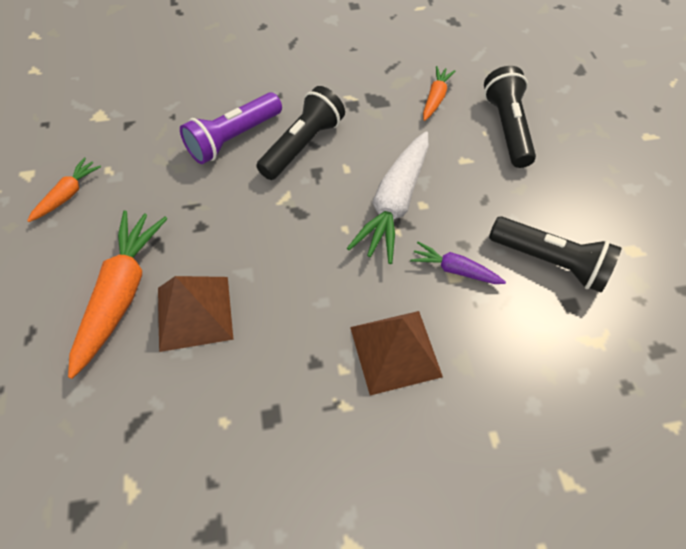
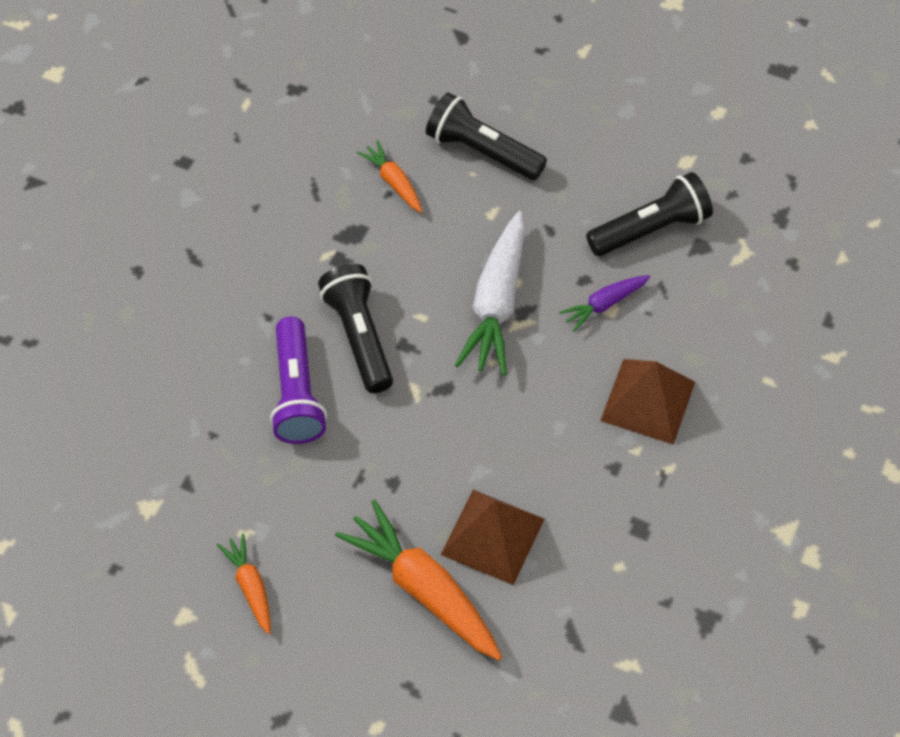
camera: 55 degrees left, 0 degrees up
(394, 203) = (496, 303): white carrot -> white carrot turned 45 degrees clockwise

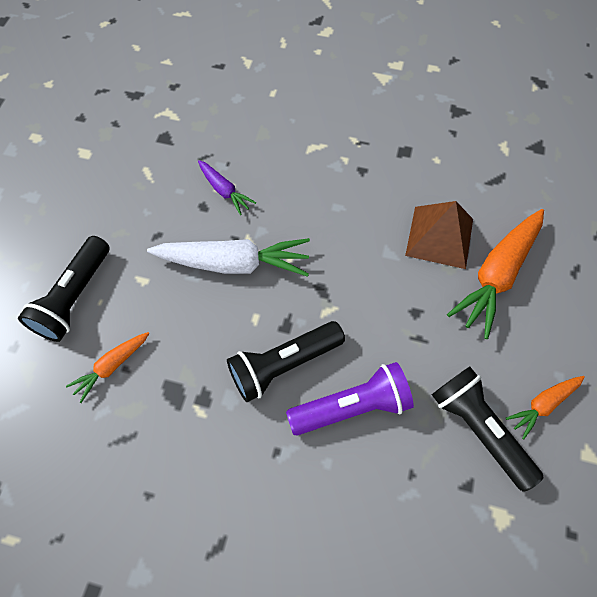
camera: 100 degrees left, 5 degrees up
(647, 401) = (303, 156): brown pyramid -> none
(650, 228) = (150, 169): black flashlight -> black flashlight (478, 429)

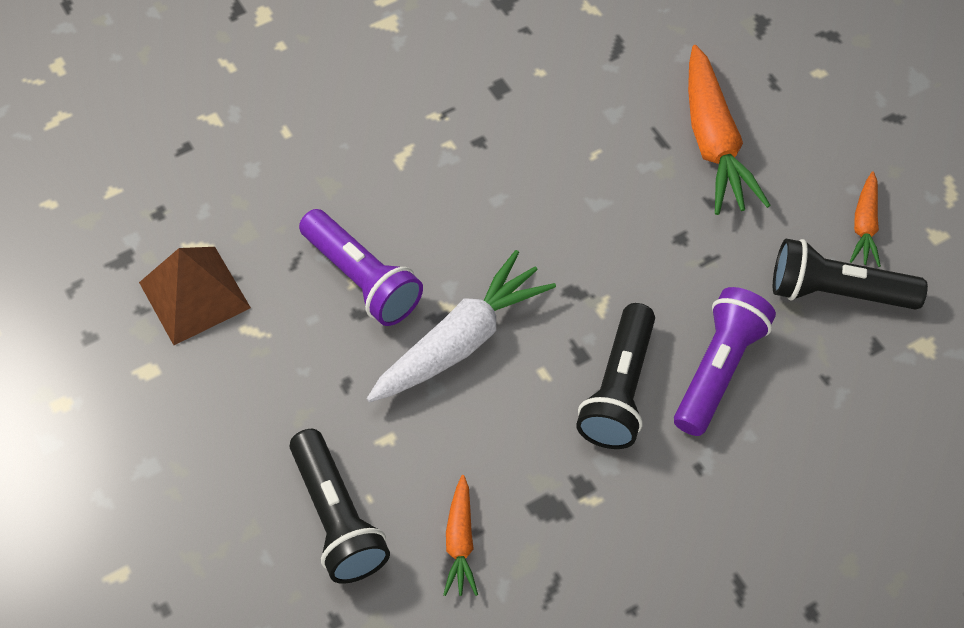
camera: 45 degrees left, 5 degrees down
(224, 191) = (362, 279): purple carrot -> purple flashlight
(439, 237) = (626, 148): brown pyramid -> brown pyramid (194, 295)

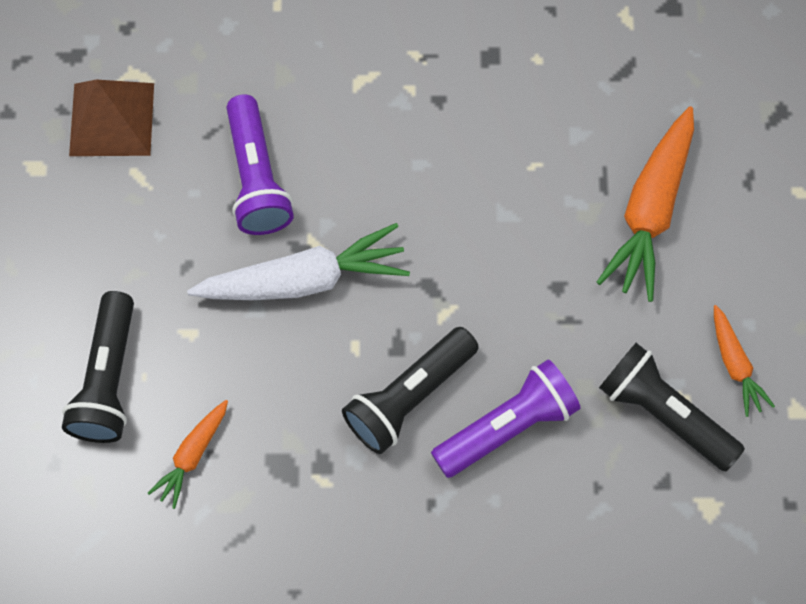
camera: 30 degrees right, 10 degrees up
(864, 226) = (735, 365): orange carrot -> orange carrot turned 60 degrees counterclockwise

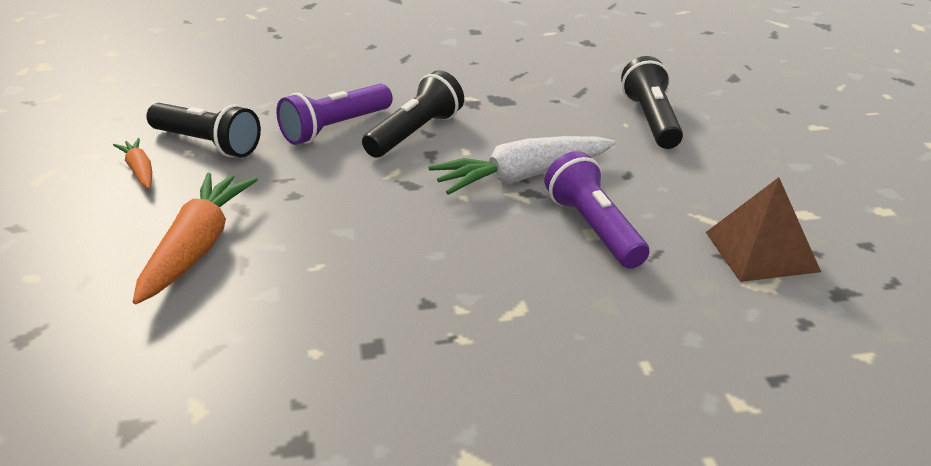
camera: 170 degrees right, 35 degrees down
(192, 455) = (568, 98): orange carrot -> none

